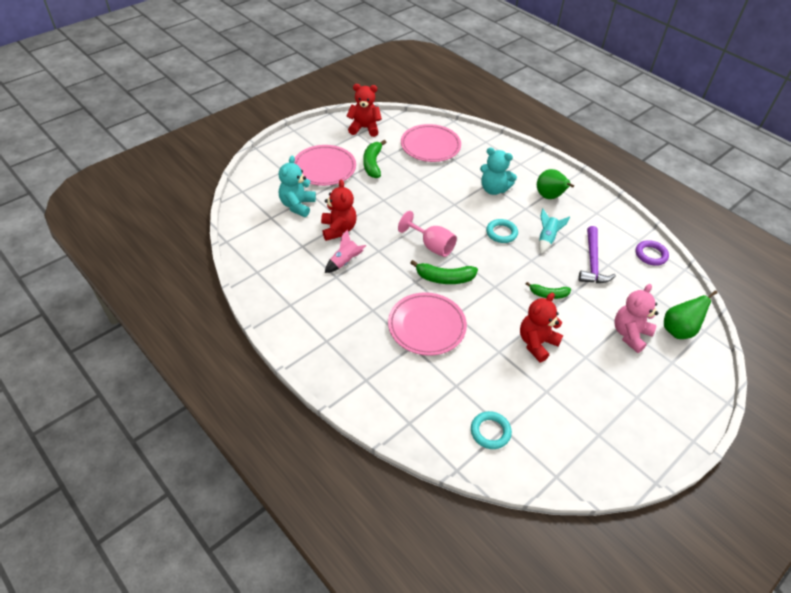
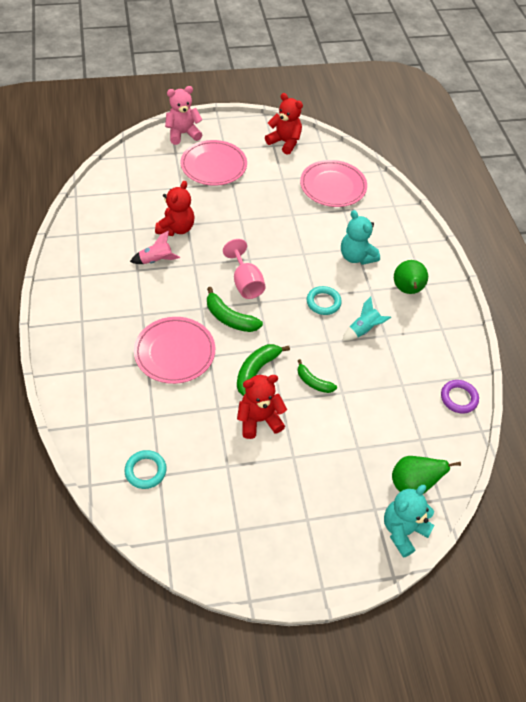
camera: 30 degrees right, 5 degrees up
(297, 205) = (160, 190): turquoise teddy bear -> turquoise teddy bear (403, 530)
(373, 164) = (261, 180): green banana -> green banana (256, 371)
(592, 262) = (388, 374): purple hammer -> none
(630, 334) = (358, 461): pink teddy bear -> pink teddy bear (183, 134)

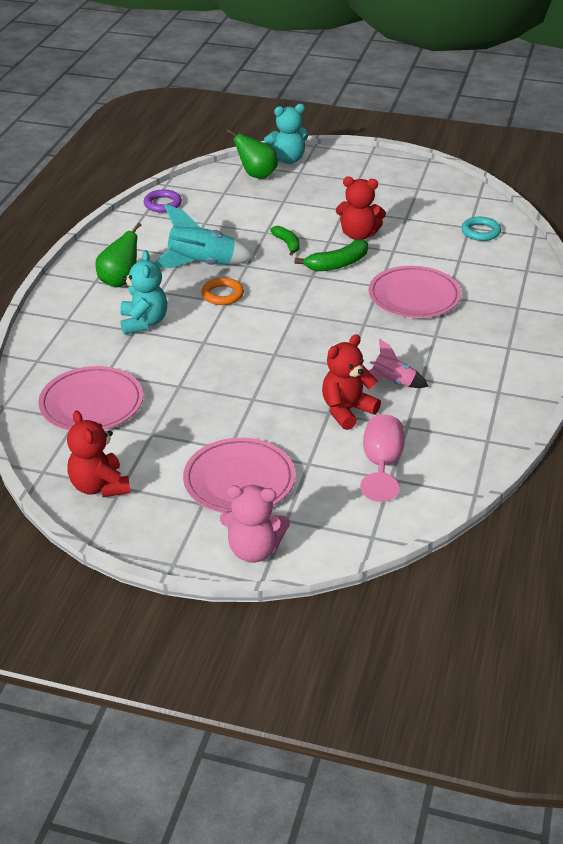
camera: 150 degrees left, 15 degrees down
(230, 318) = (337, 308): green banana -> none
(245, 283) = (296, 333): pink goblet -> pink goblet (382, 464)
(323, 302) = (222, 294): turquoise ring -> orange ring
(363, 330) = (201, 265): turquoise rocket -> turquoise rocket, size x1.73

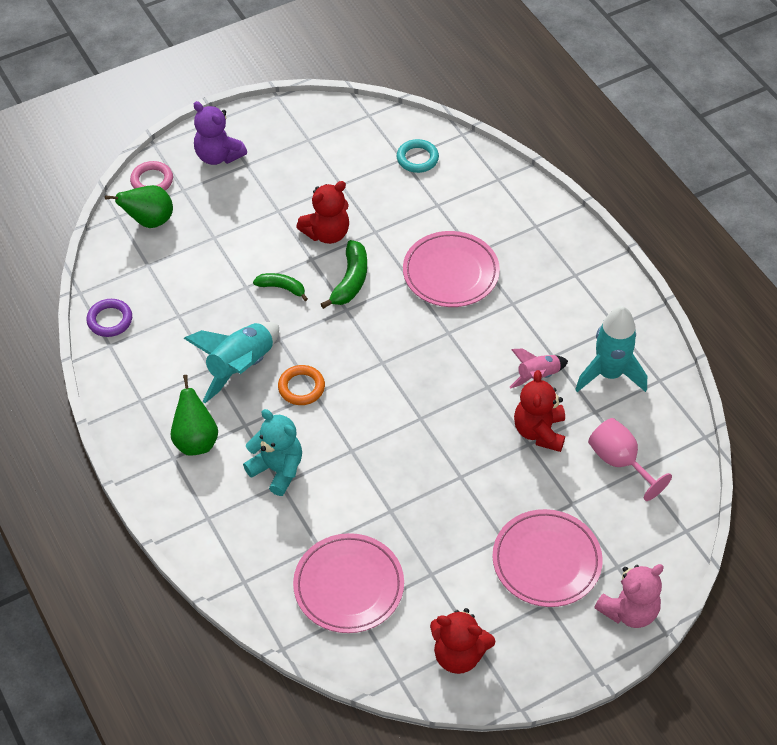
camera: 45 degrees left, 15 degrees up
(287, 160) = (152, 181): turquoise teddy bear -> pink ring
(346, 168) = (218, 156): none -> purple teddy bear
(451, 413) = (609, 374): none -> turquoise rocket

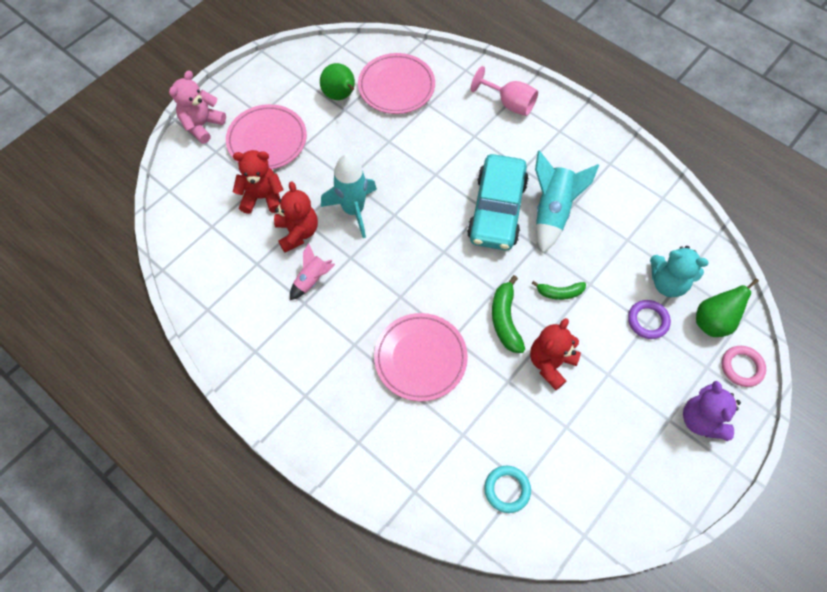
camera: 160 degrees right, 10 degrees up
(110, 320) = (677, 218): purple ring -> purple ring (648, 321)
(195, 440) = (551, 147): green pear -> green pear (340, 96)
(218, 156) = (701, 420): purple teddy bear -> purple teddy bear turned 120 degrees counterclockwise
(277, 470) = (482, 144): turquoise teddy bear -> turquoise teddy bear (667, 283)
(301, 387) = (497, 210): orange ring -> turquoise car
(458, 654) = (309, 69): red teddy bear -> red teddy bear (262, 197)
(609, 374) = (252, 301): turquoise rocket -> turquoise rocket (353, 210)
(620, 462) = (228, 227): pink goblet -> pink goblet (509, 103)

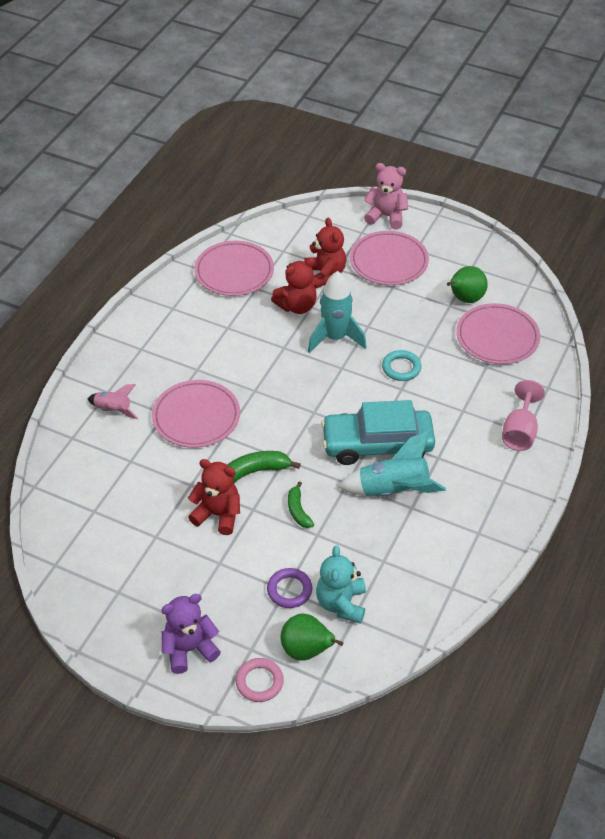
camera: 75 degrees right, 15 degrees down
(224, 279) = (234, 272): none -> pink plate
(312, 280) = (252, 327): pink rocket -> pink rocket (113, 410)
(507, 489) = (86, 501): turquoise ring -> turquoise ring (401, 368)

